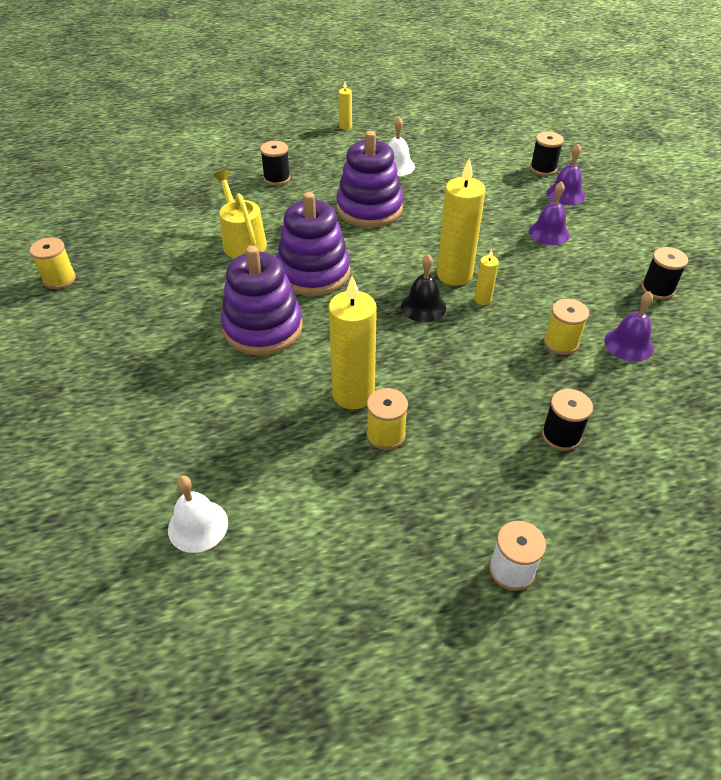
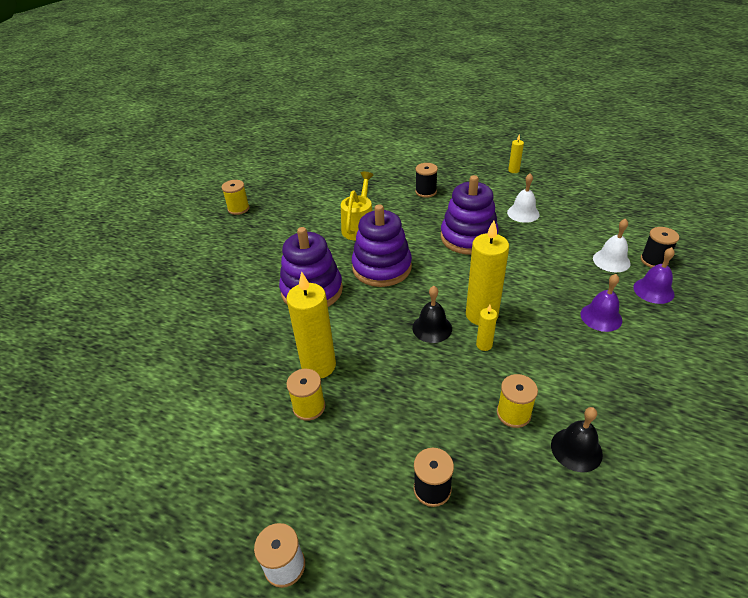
camera: 40 degrees right, 5 degrees down
(198, 526) = (150, 397): white bell -> white bell (611, 260)
(628, 344) = (576, 449): purple bell -> black bell
(657, 289) = (661, 416): black spool -> none

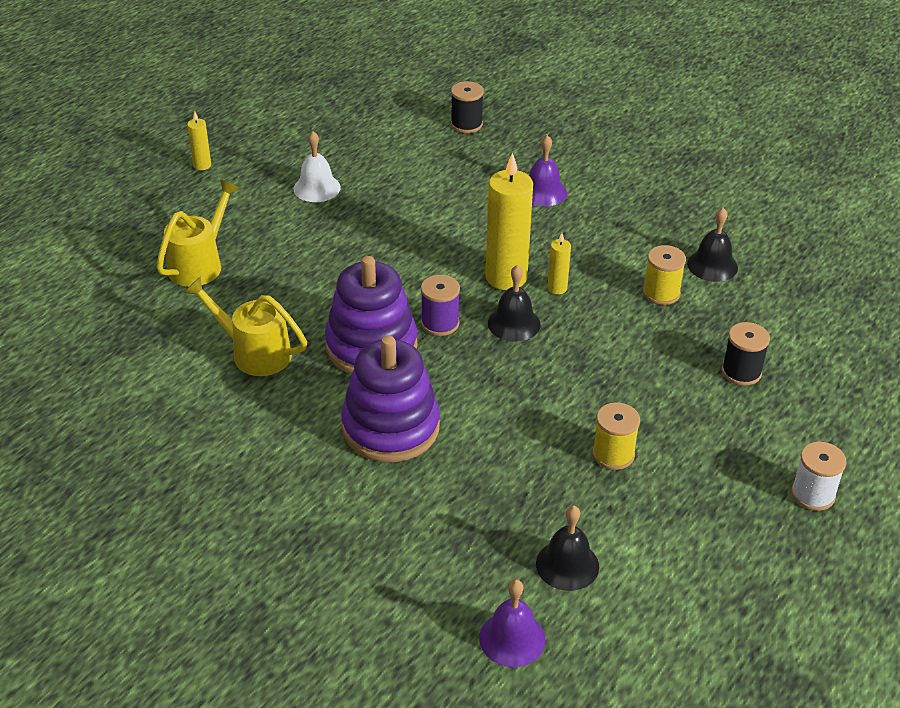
camera: 80 degrees left, 0 degrees up
(200, 396) = (567, 565): none -> black bell
(238, 209) = (97, 505): yellow spool -> none
(318, 366) = (547, 437): yellow candle -> none
(416, 292) = (440, 323): none -> purple spool
(426, 192) = (200, 263): black spool -> yellow watering can
(468, 237) = (345, 250): purple stacking toy -> none
(611, 260) = (452, 152): white bell -> none
(653, 290) = (515, 143): purple bell -> purple bell (512, 638)

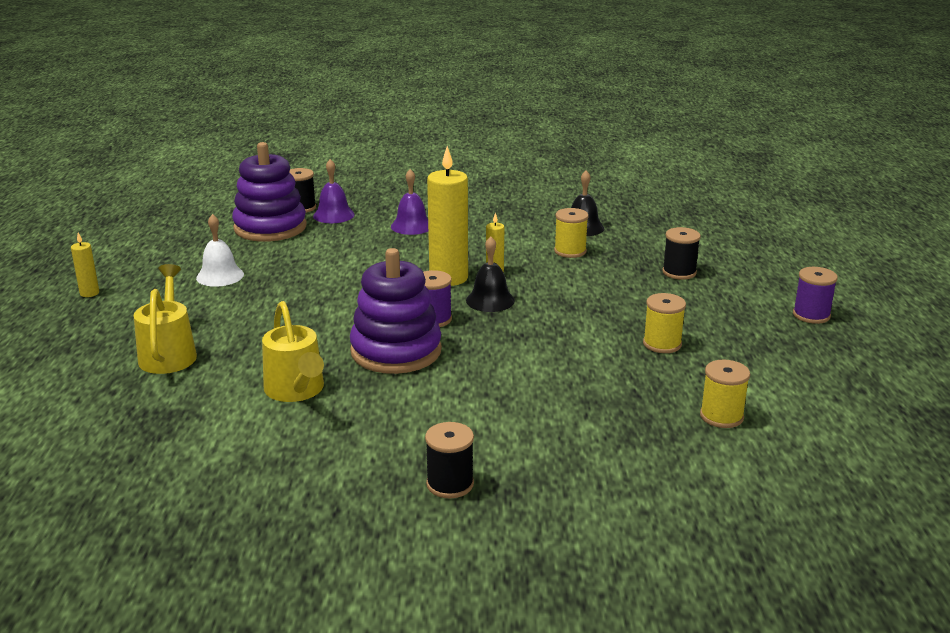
camera: 35 degrees left, 15 degrees down
(253, 352) = (296, 391): yellow watering can -> yellow watering can turned 105 degrees counterclockwise
(271, 509) = (450, 484): none -> black spool
(390, 427) = (479, 392): purple stacking toy -> purple stacking toy (270, 227)
(512, 638) = (748, 476): purple bell -> purple bell (333, 215)
(567, 565) = (721, 416): black bell -> yellow spool
(813, 494) = (811, 315): white spool -> purple spool

